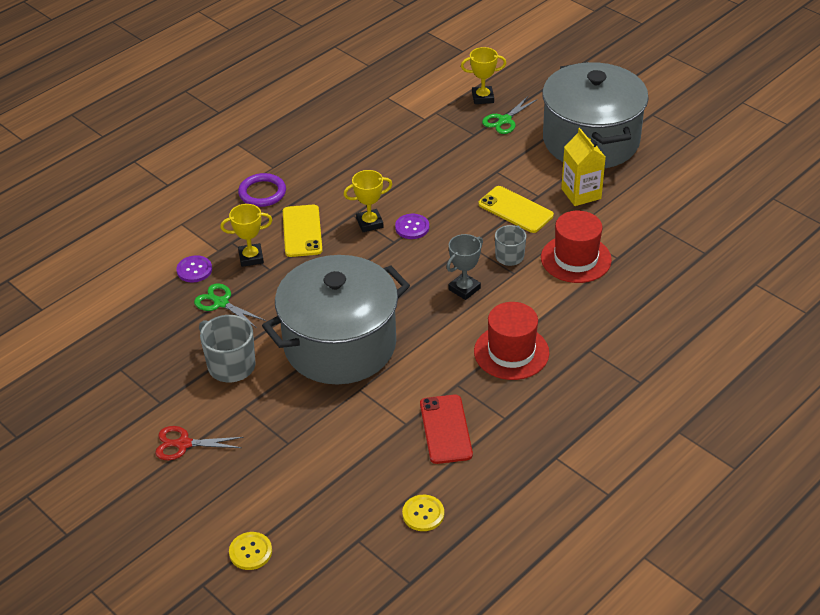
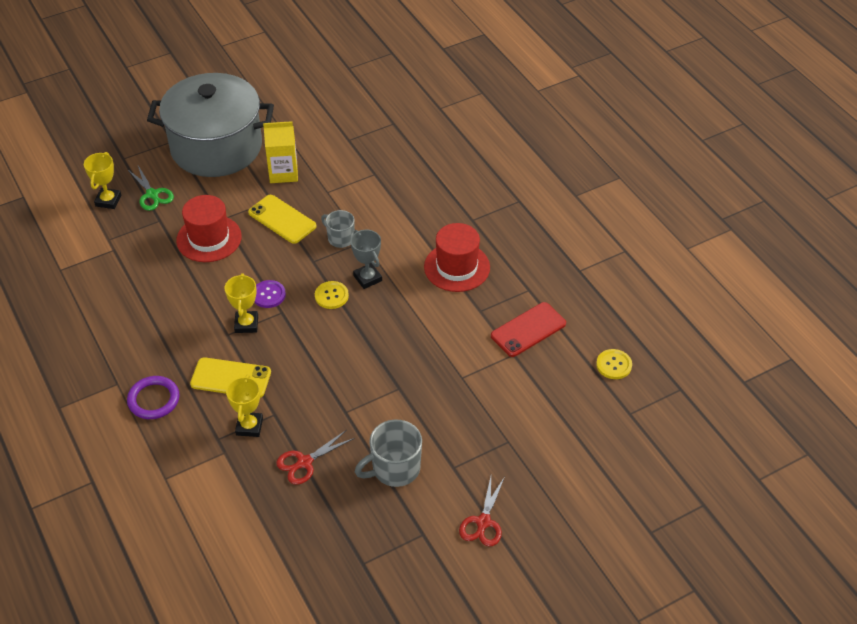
camera: 75 degrees left, 5 degrees up
(194, 270) = (245, 477): purple button -> none
(220, 303) = (304, 462): green scissors -> red scissors
(250, 552) = (623, 490): yellow button -> yellow button (331, 296)
(340, 345) = (401, 380): grey pot -> none
(445, 429) = (528, 330): red phone -> red phone turned 45 degrees counterclockwise
(515, 210) = (282, 219): yellow phone -> yellow phone turned 75 degrees clockwise
(576, 259) = (364, 198): red hat -> red hat (209, 238)

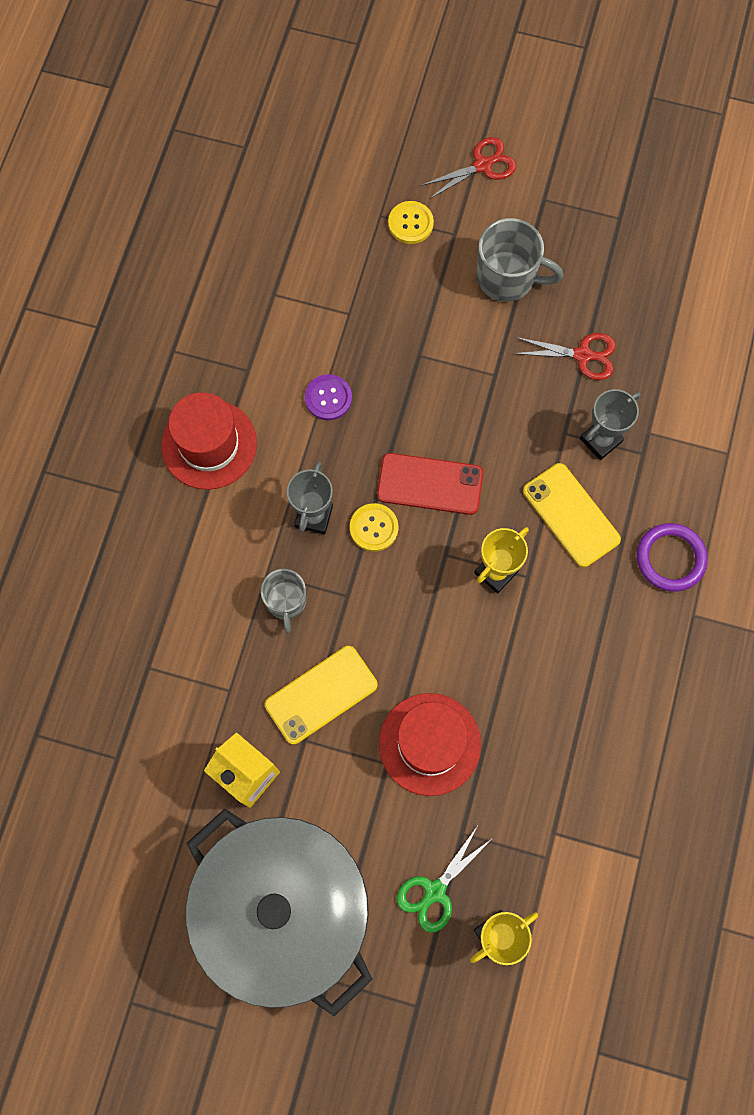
camera: 135 degrees left, 25 degrees up
(152, 194) = (434, 891): green scissors -> green scissors turned 150 degrees counterclockwise
(249, 426) = (600, 440): yellow trophy -> grey trophy
(268, 295) = (437, 591): purple button -> purple button (328, 398)
(282, 219) = (321, 694): yellow phone -> yellow phone turned 60 degrees clockwise
(528, 330) = (228, 307): red phone -> red phone (430, 484)
(614, 365) = (198, 201): yellow button -> yellow button (410, 223)

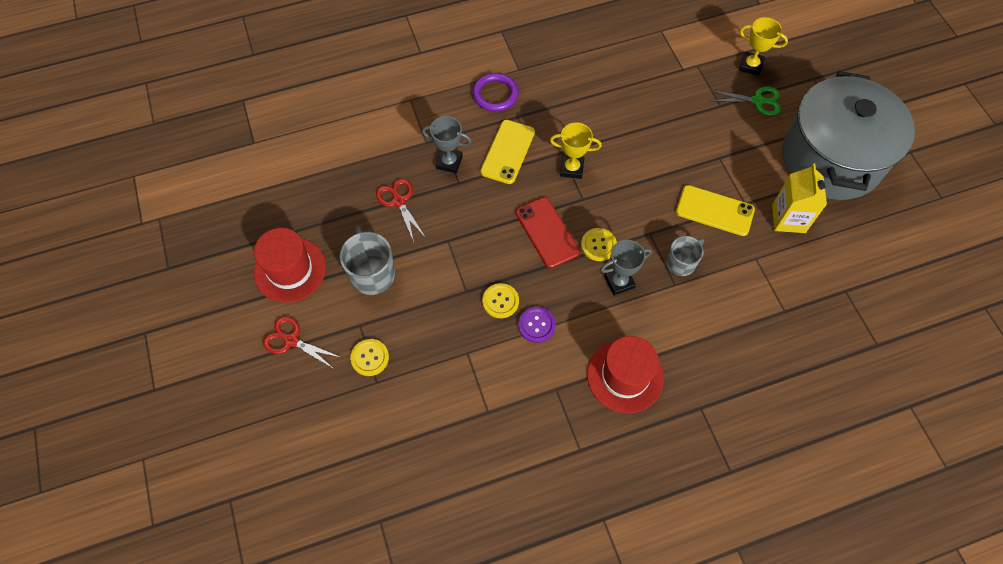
camera: 125 degrees left, 10 degrees down
(382, 381) = (500, 301): none -> yellow button
(429, 744) = (691, 145): red hat -> red hat (290, 270)

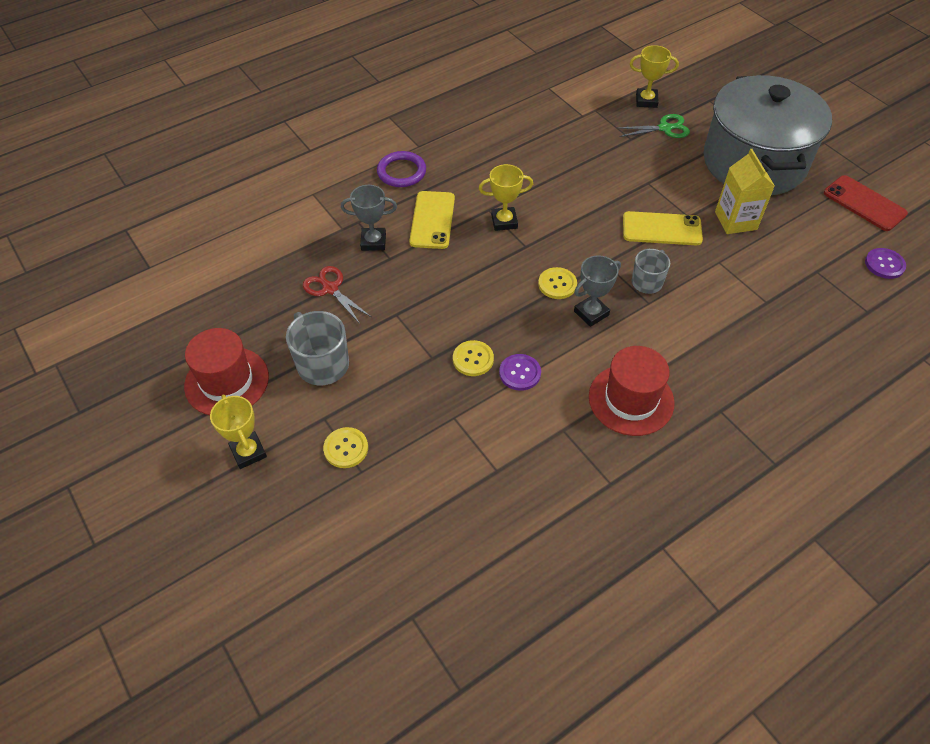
camera: 15 degrees left, 10 degrees down
(291, 340) = (248, 452): red scissors -> yellow trophy
(547, 232) = (499, 284): red phone -> red phone (864, 203)
(914, 299) = (884, 264): none -> purple button

